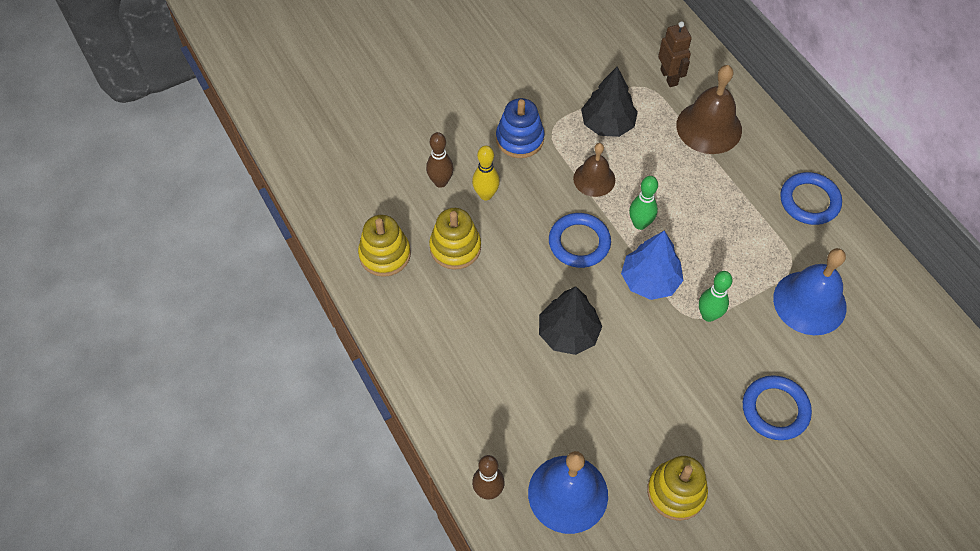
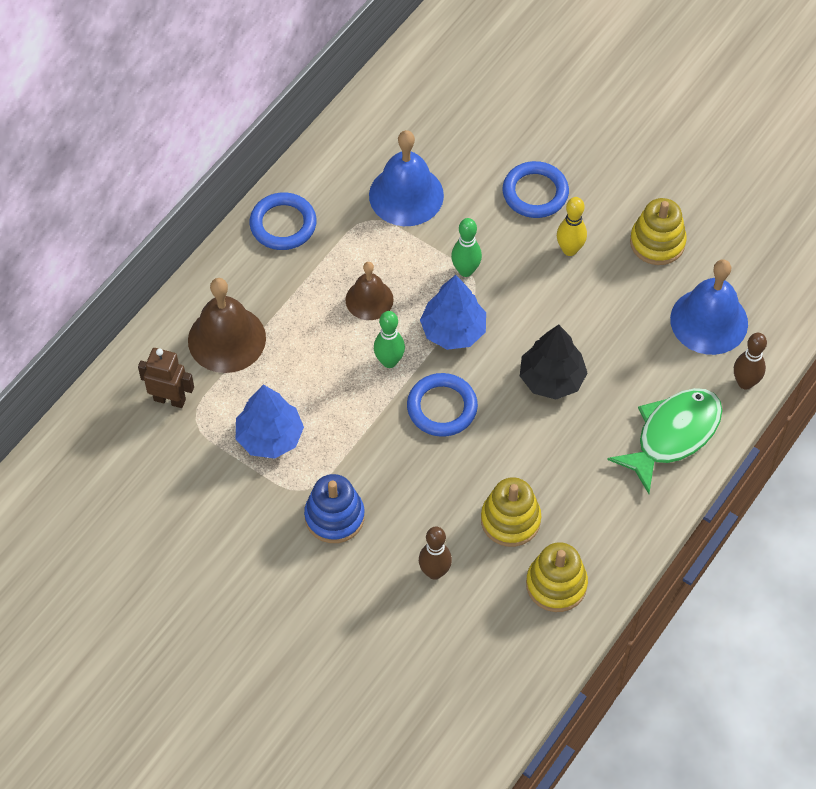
camera: 115 degrees left, 0 degrees up
(467, 402) = (672, 435): none -> green fish
(486, 195) = (428, 519): yellow bowling pin -> yellow bowling pin (569, 250)
(594, 179) = (353, 423): brown bell -> brown bell (369, 299)
(607, 124) = (270, 437): black tree -> blue tree
(669, 77) = (170, 399): brown robot -> brown robot turned 60 degrees clockwise

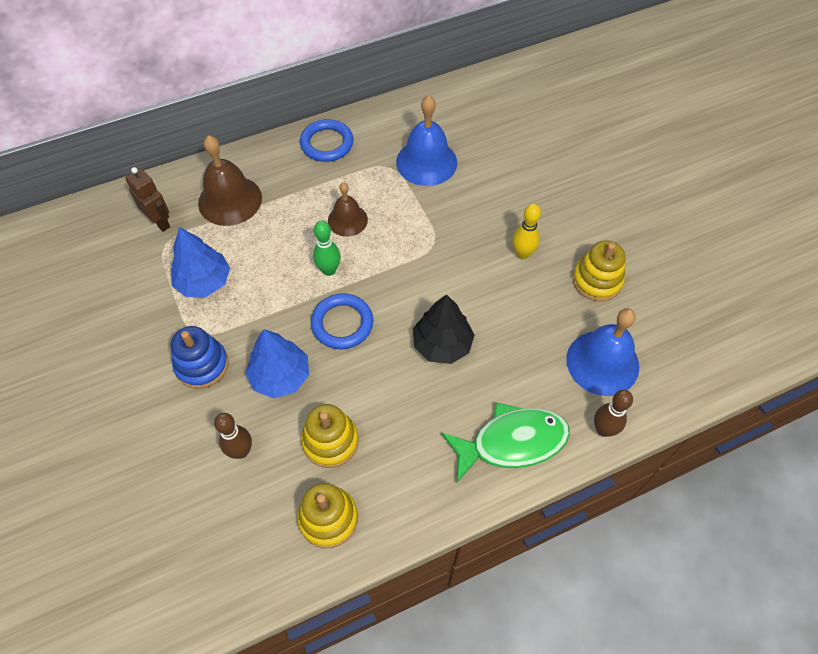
camera: 30 degrees right, 0 degrees up
(453, 330) = (392, 271): blue tree -> blue tree (280, 376)
(465, 270) = (432, 232): green bowling pin -> none
(535, 193) = (523, 202): blue ring -> none

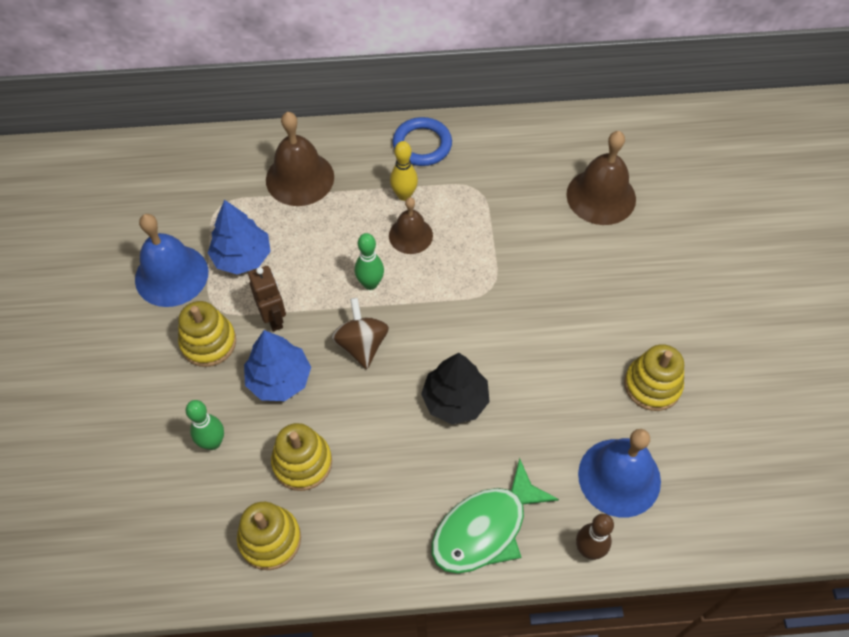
camera: 20 degrees right, 0 degrees up
(160, 222) = (223, 181): brown robot -> brown robot (274, 318)
(202, 365) = (208, 342): blue stacking toy -> yellow stacking toy
(241, 451) = (213, 442): brown bowling pin -> green bowling pin
(342, 323) = (361, 345): blue ring -> brown spinning top
(426, 162) = (519, 195): blue bell -> blue bell (171, 275)
(493, 144) = (601, 196): none -> brown bell
(512, 442) = (485, 528): green fish -> green fish turned 135 degrees clockwise
(522, 254) = (582, 330): yellow bowling pin -> yellow bowling pin (404, 195)

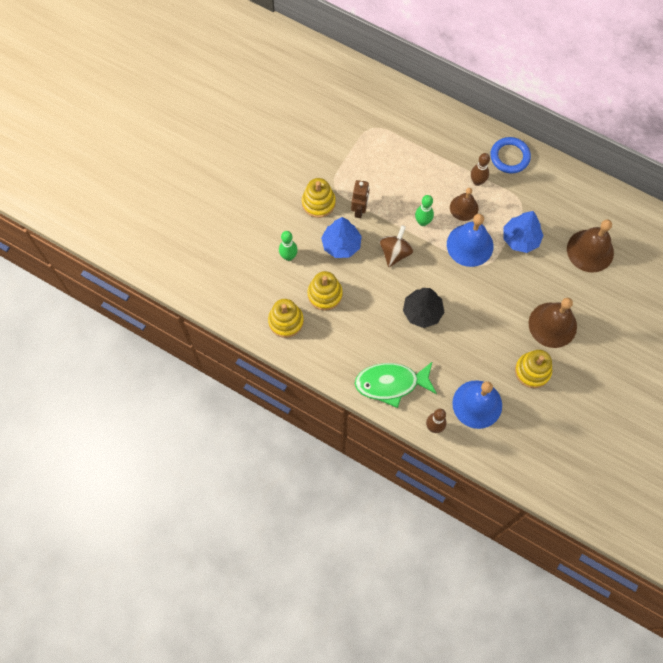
camera: 35 degrees right, 10 degrees up
(171, 275) = (322, 153): blue bell -> blue bell (470, 245)
(242, 257) = (365, 165): blue tree -> blue tree (520, 239)
(300, 178) = (426, 136): brown bell -> brown bell (552, 325)
(404, 195) = (477, 182): yellow bowling pin -> brown bowling pin

